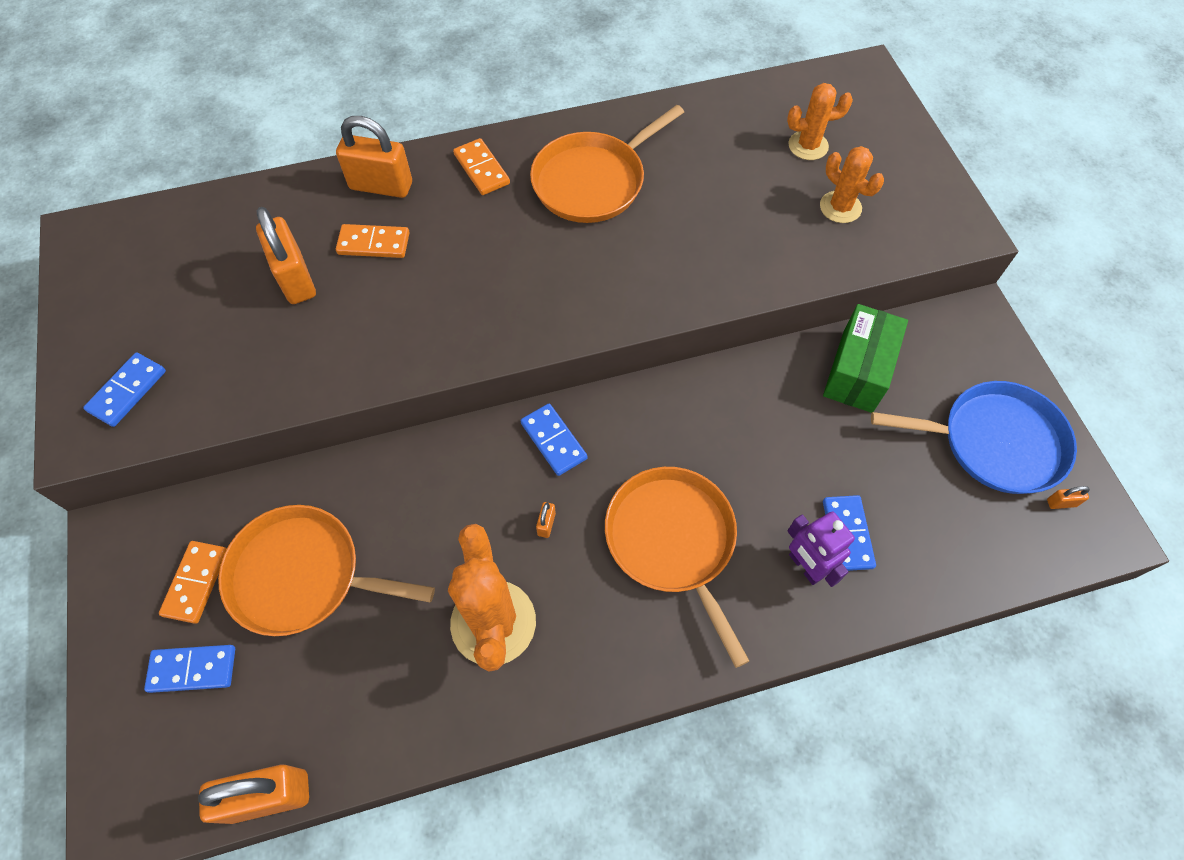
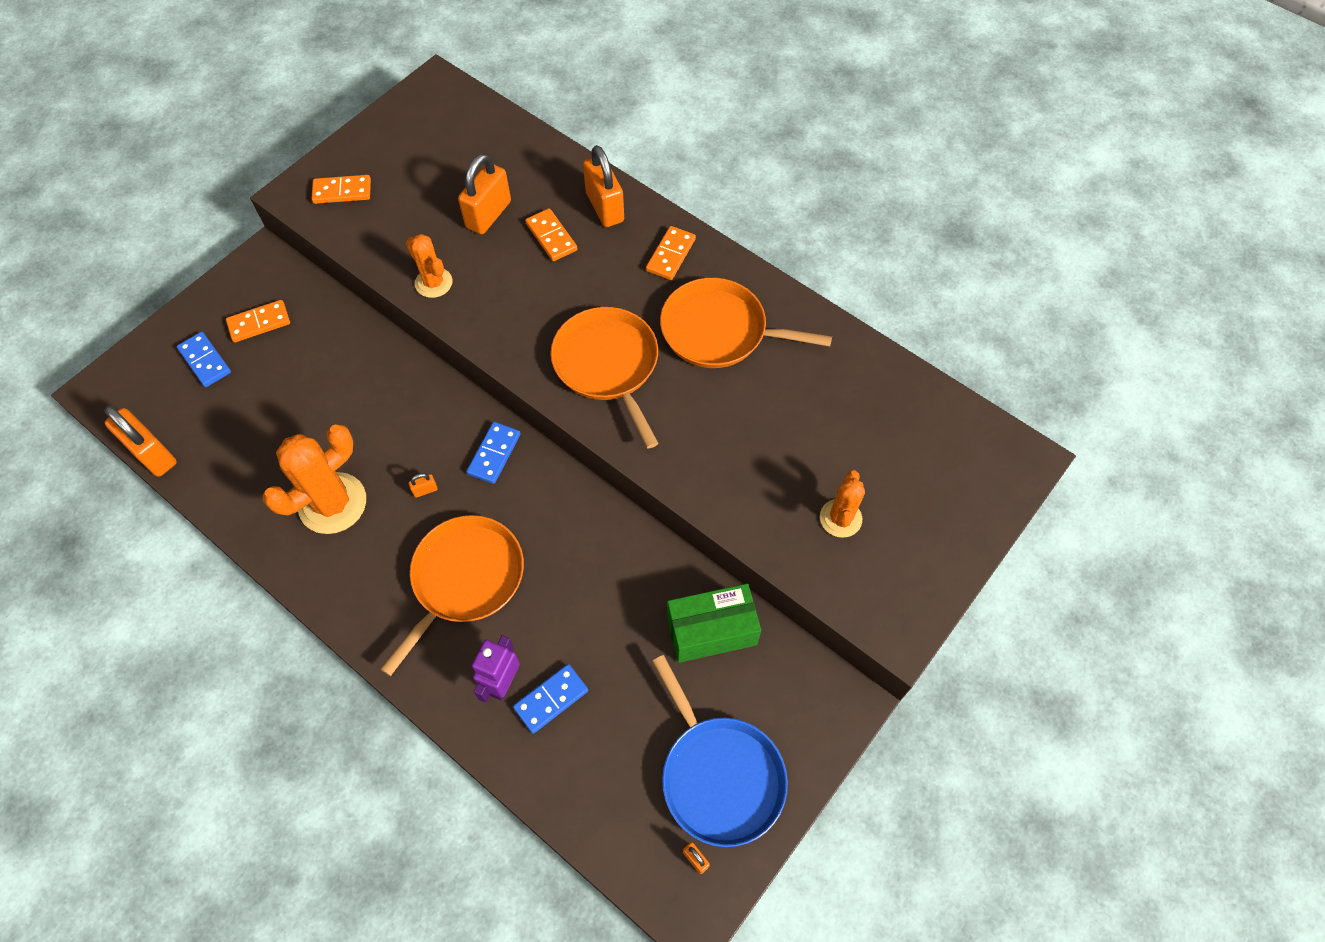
camera: 55 degrees right, 0 degrees up
(127, 391) = (342, 191): blue domino -> orange domino
(303, 575) = (298, 375): orange pan -> orange pan (608, 365)
(808, 146) = (890, 458): orange cactus -> orange cactus (433, 283)

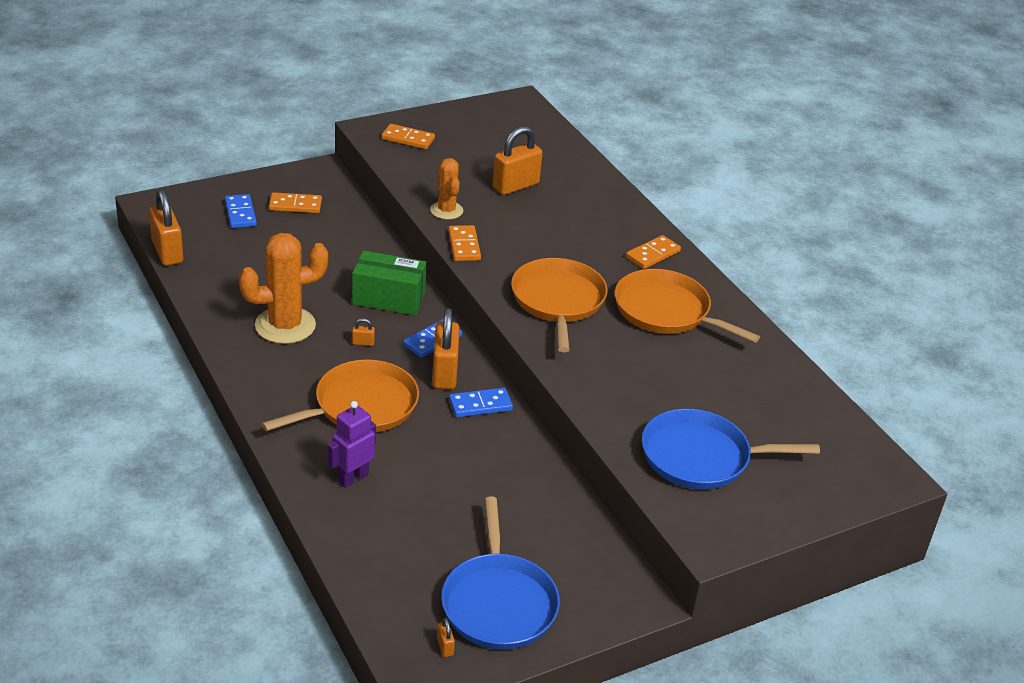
camera: 20 degrees right, 25 degrees down
(551, 237) = (559, 214): orange domino -> orange domino (464, 245)
(551, 699) = (385, 502): blue domino -> blue domino (480, 405)
(604, 207) = (614, 210): orange padlock -> orange padlock (444, 373)
(711, 631) = (548, 511): green box -> green box (388, 298)
(840, 518) = (701, 457): orange cactus -> blue pan

